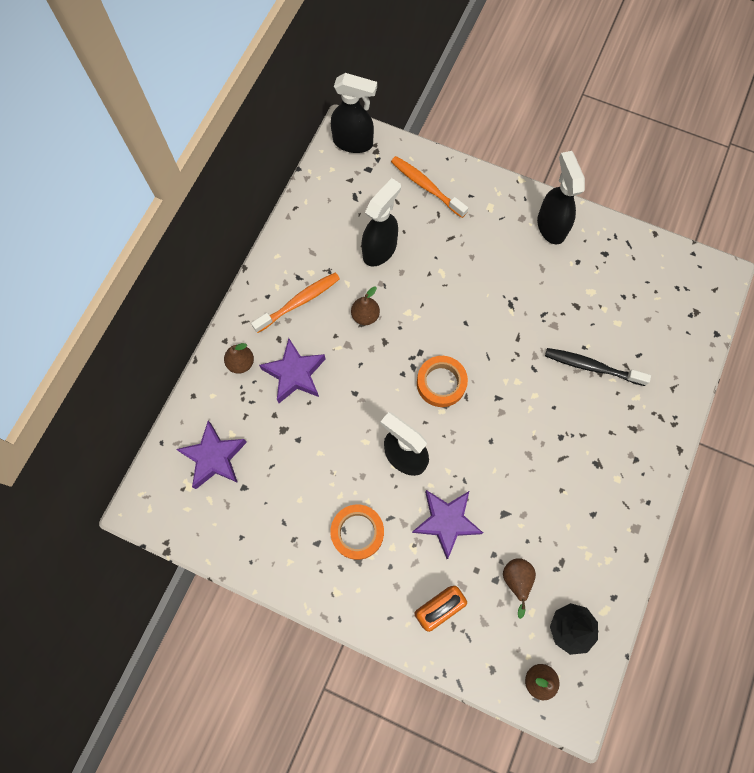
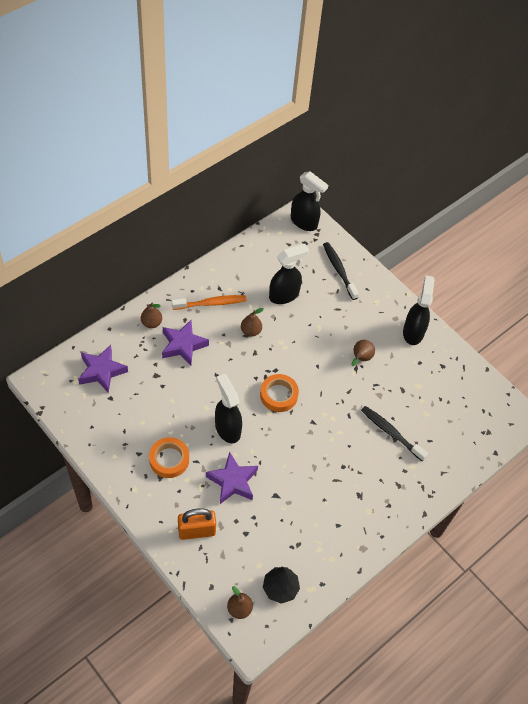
camera: 20 degrees right, 15 degrees down
(426, 186) = (339, 270): orange toothbrush -> black toothbrush
(516, 580) = (259, 540): brown pear -> brown pear (360, 358)

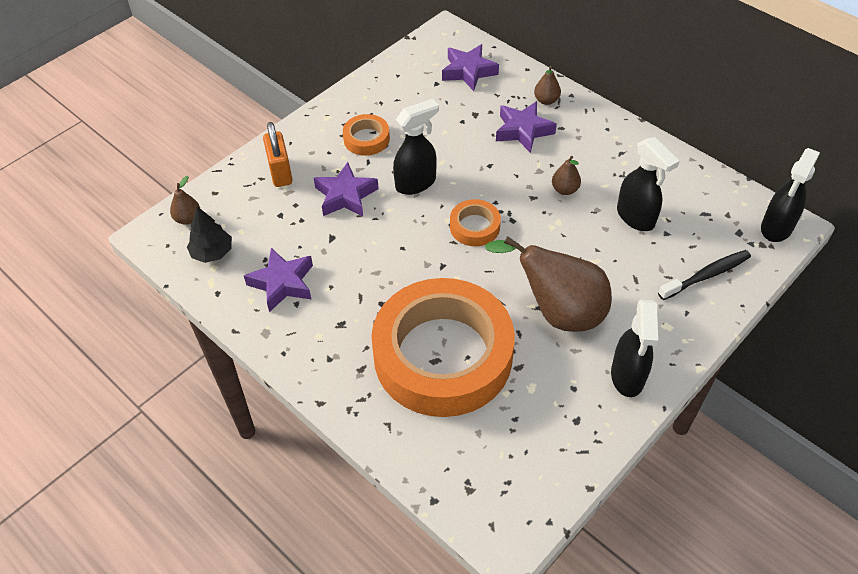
camera: 90 degrees right, 5 degrees down
(211, 303) = (594, 148): orange toothbrush -> none
(318, 534) = (282, 283): none -> purple star
(360, 358) = (558, 312): brown pear -> brown pear, size x2.28
(391, 432) = (443, 355): black toothbrush -> orange tape
(413, 332) = (627, 376): black spray bottle -> black spray bottle turned 90 degrees clockwise

